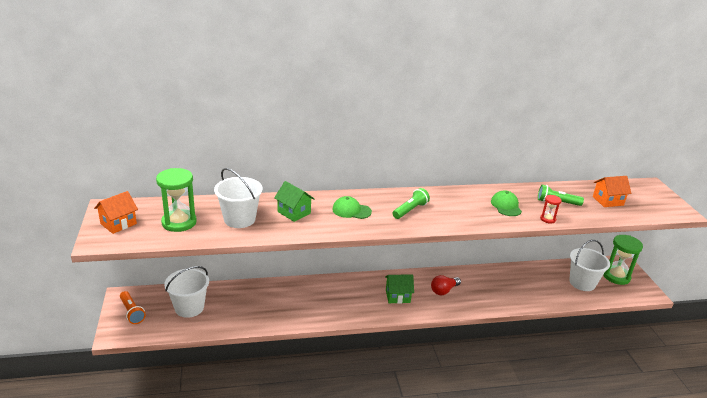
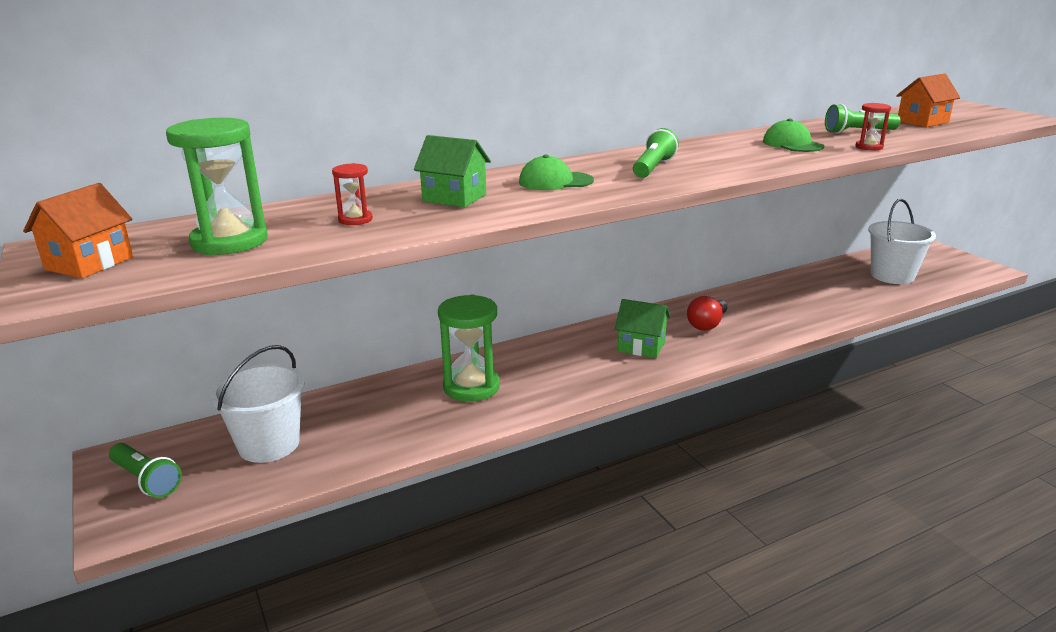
camera: 15 degrees left, 5 degrees down
(132, 312) = (146, 480): orange flashlight -> green flashlight
(239, 219) = (355, 220): white bucket -> red hourglass
(397, 296) = (641, 346): green house -> green house turned 45 degrees clockwise
(616, 276) = (928, 260): green hourglass -> green hourglass (471, 387)

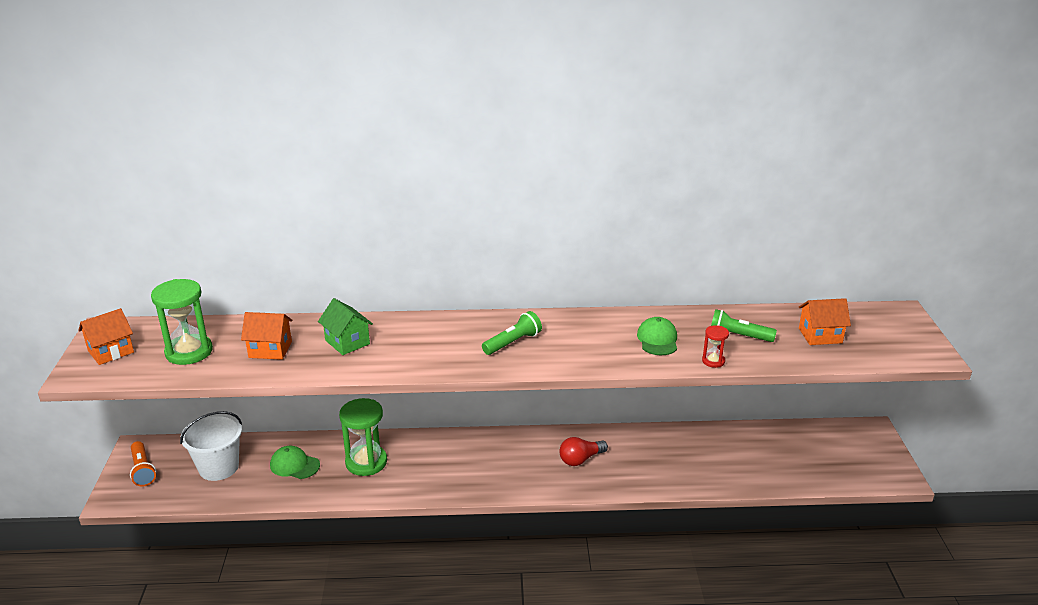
camera: 25 degrees right, 5 degrees up
(146, 480) = (142, 470): green flashlight -> orange flashlight
(355, 220) = (270, 350): red hourglass -> orange house
(555, 181) = (428, 341): green cap -> green cap (294, 465)
(641, 346) = (510, 465): green house -> none
(892, 276) = (796, 457): white bucket -> none

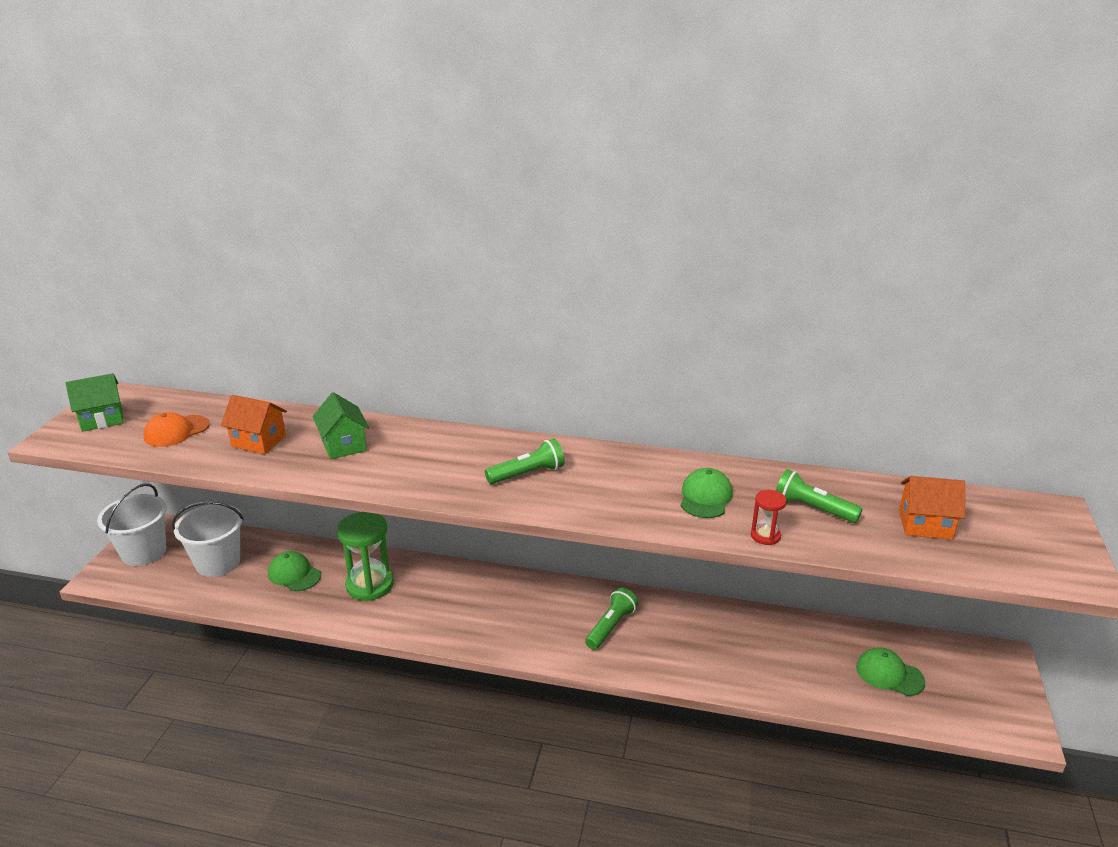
camera: 15 degrees right, 0 degrees up
(111, 352) = (102, 419): orange house -> green house
(142, 470) = (143, 552): orange flashlight -> white bucket
(189, 352) = (176, 431): green hourglass -> orange cap
(580, 459) = (611, 626): red light bulb -> green flashlight
(798, 456) = (889, 674): none -> green cap

